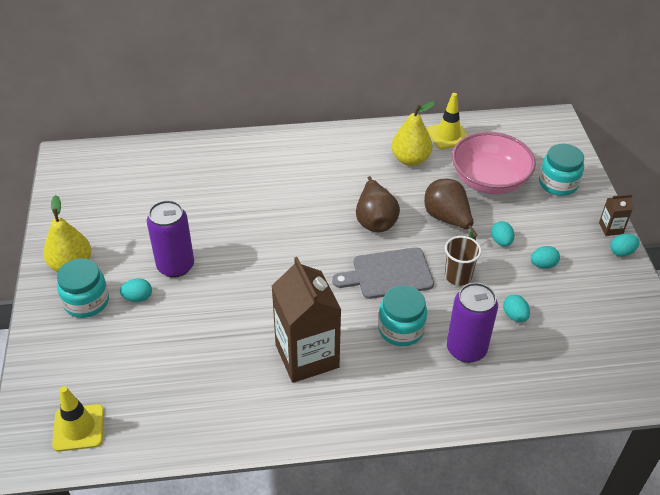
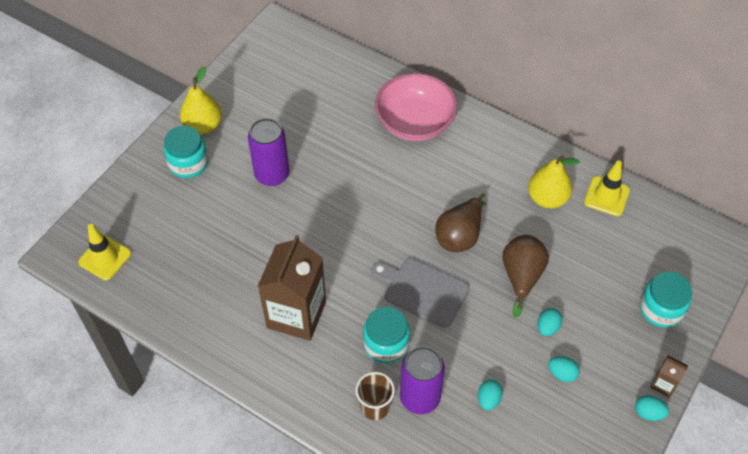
camera: 40 degrees right, 10 degrees up
(138, 297) = (224, 183): turquoise egg -> none
(458, 276) = (477, 332): brown cup -> brown cup (375, 407)
(489, 180) = (598, 264): pink bowl -> pink bowl (415, 123)

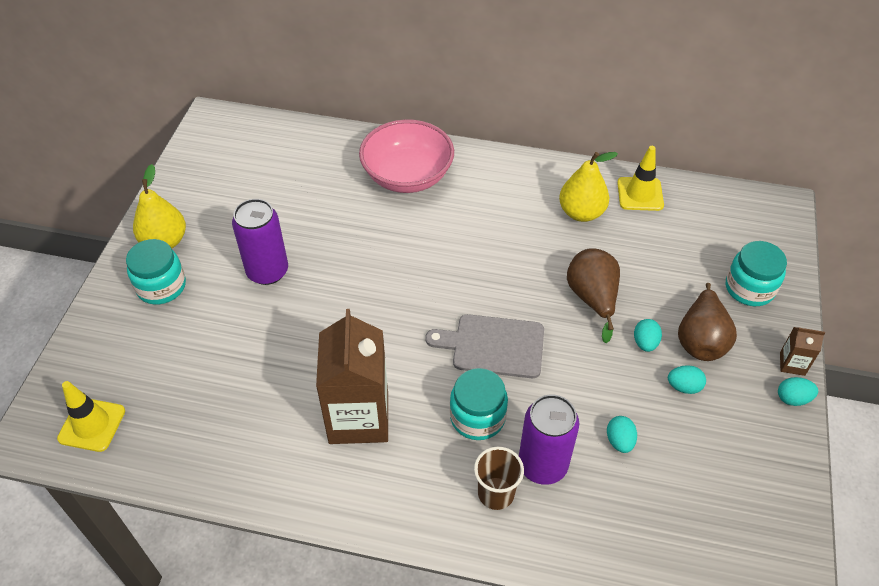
camera: 20 degrees left, 5 degrees down
(460, 235) = (507, 276): brown pear -> brown pear (700, 340)

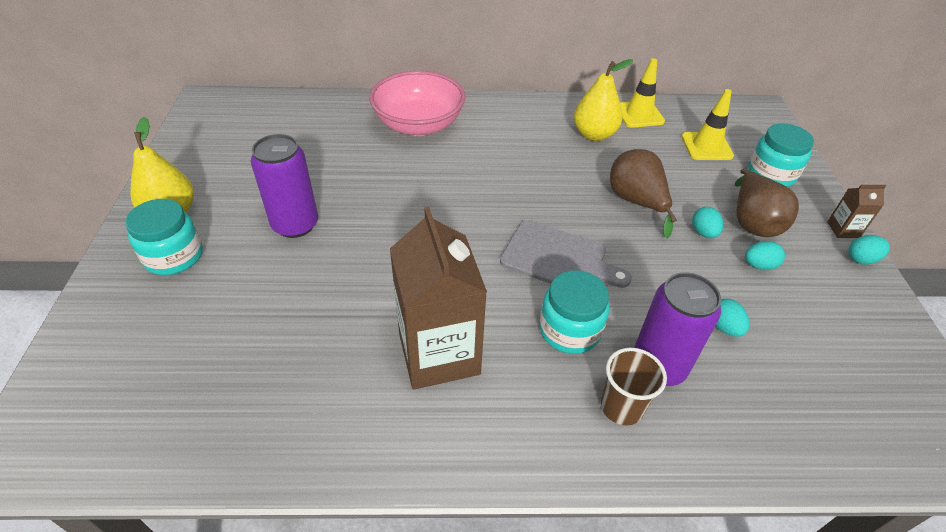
camera: 15 degrees left, 5 degrees down
(92, 425) = (103, 424): yellow traffic cone -> yellow traffic cone (706, 146)
(493, 346) = (558, 258): grey cutting board -> grey cutting board turned 150 degrees counterclockwise

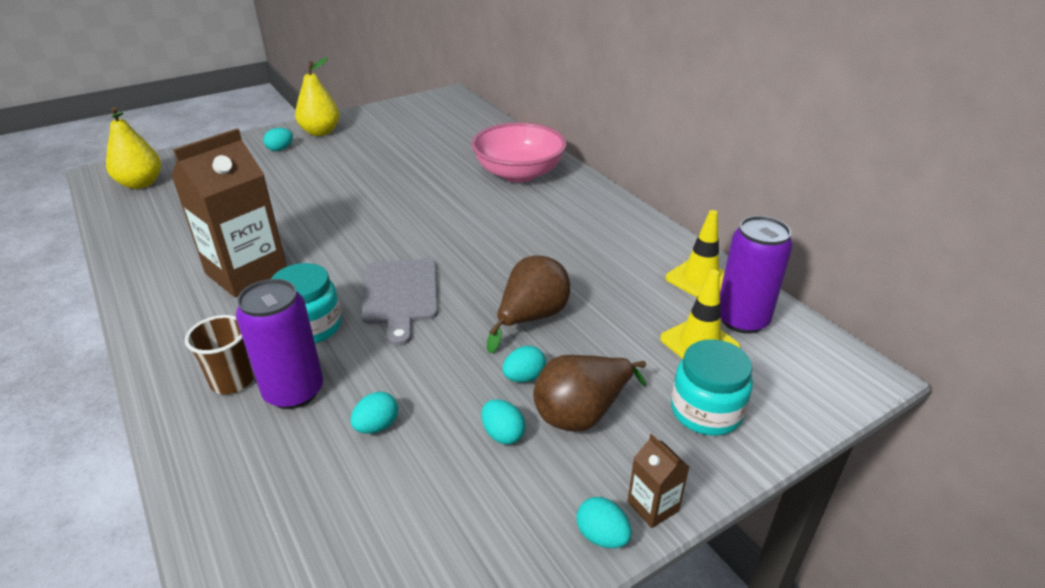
camera: 60 degrees right, 10 degrees down
(174, 256) = (280, 149): turquoise jar -> turquoise egg
(295, 225) = (343, 172): purple can -> purple can (742, 320)
(594, 134) = (620, 261): yellow pear -> yellow pear (141, 184)

